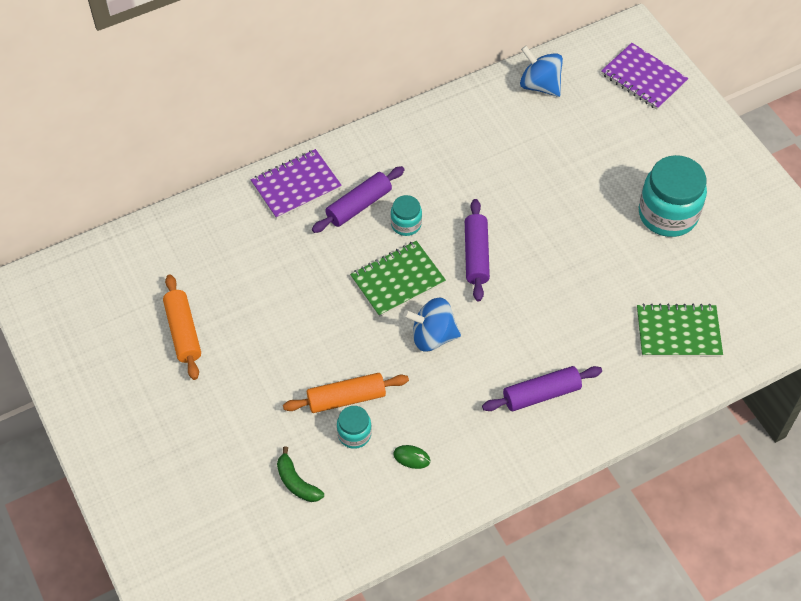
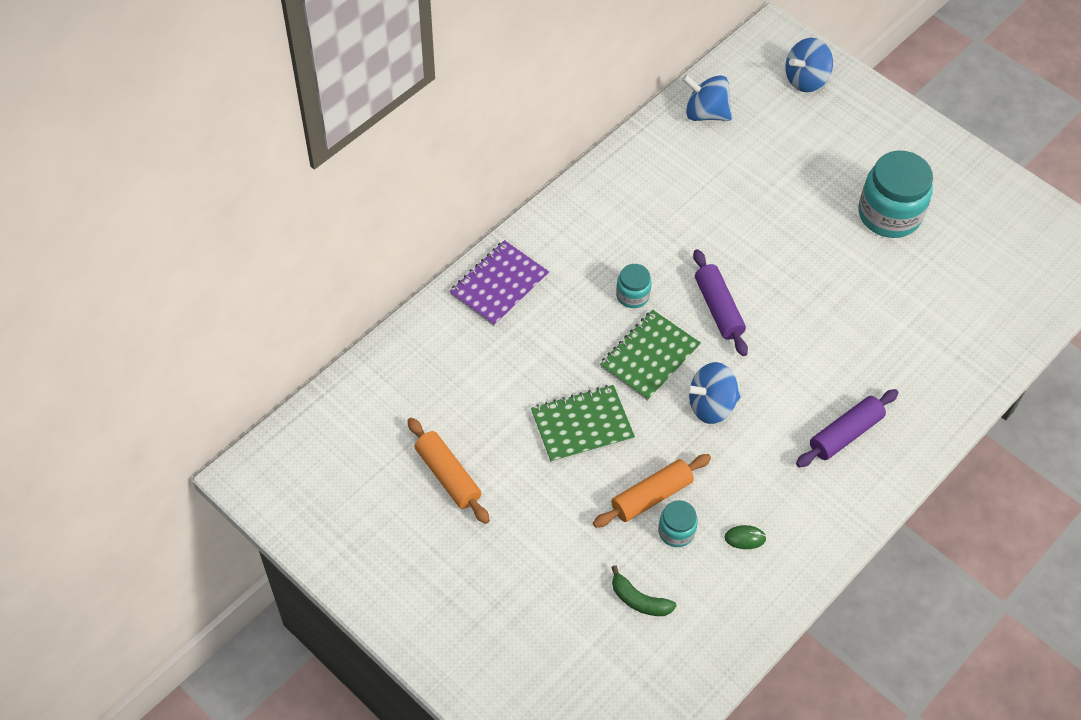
camera: 20 degrees left, 0 degrees up
(359, 205) = (574, 288): purple rolling pin -> none
(643, 78) = (805, 80): purple notebook -> blue spinning top
(678, 332) = (950, 332): green notebook -> green notebook (582, 425)

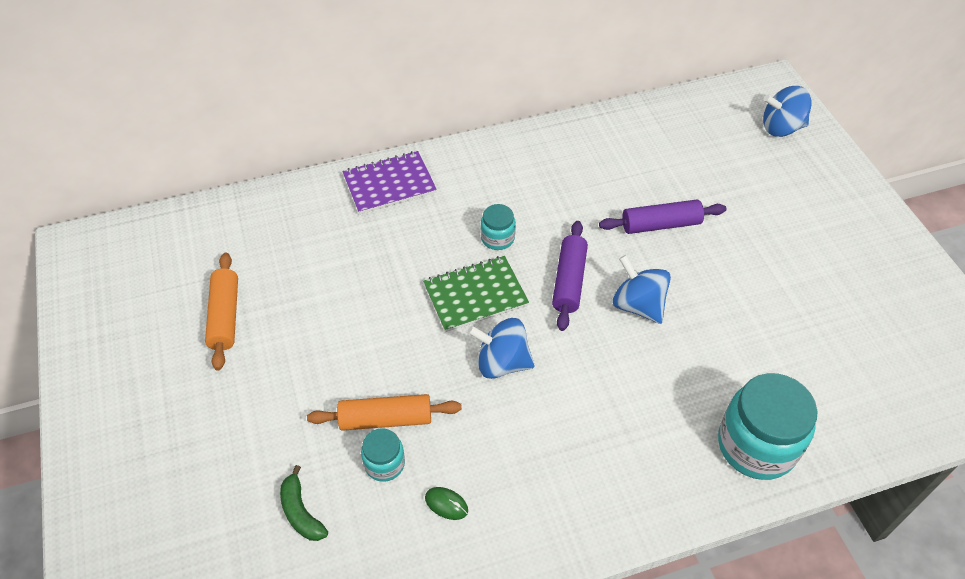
camera: 30 degrees right, 5 degrees down
(582, 425) = (371, 327): green notebook -> none
(705, 113) = (667, 121): blue spinning top -> blue spinning top (638, 305)
(845, 434) = (618, 450): purple rolling pin -> purple rolling pin (660, 224)
(889, 214) = (795, 267): turquoise jar -> turquoise jar (756, 445)

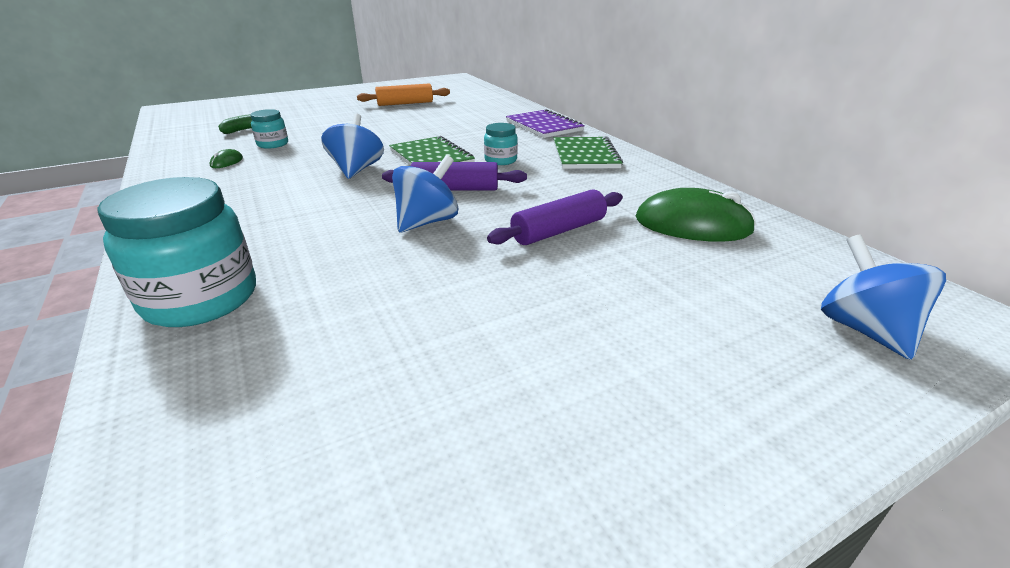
camera: 80 degrees right, 20 degrees down
(386, 419) = (311, 142): orange rolling pin -> none
(497, 172) = (585, 155): none -> green notebook
(656, 149) = (692, 225): none -> green mouse
(660, 224) = (559, 231): purple rolling pin -> purple rolling pin turned 75 degrees clockwise

